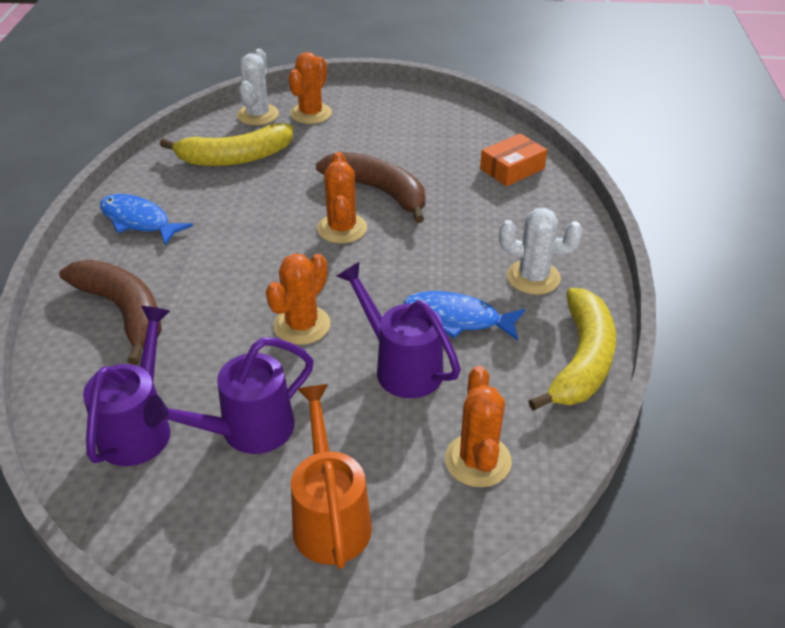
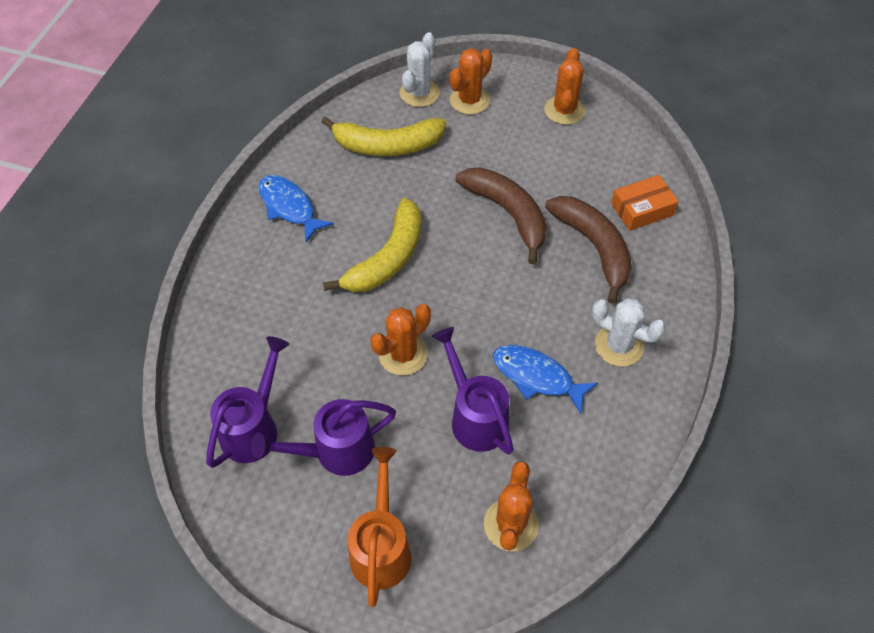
camera: 15 degrees right, 15 degrees up
(124, 312) = (261, 308): brown banana -> brown banana (594, 247)
(342, 228) = (463, 252): orange cactus -> orange cactus (564, 110)
(581, 361) = (631, 446): yellow banana -> yellow banana (388, 258)

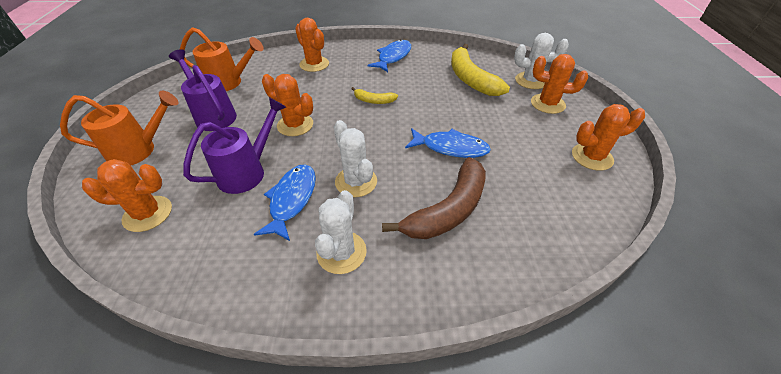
camera: 70 degrees right, 10 degrees down
(254, 427) = (229, 83): purple watering can -> orange watering can
(257, 307) = (314, 64): none -> orange cactus
(388, 258) = (373, 101): yellow banana -> yellow banana, size x0.50
(508, 213) = (450, 148): brown banana -> blue fish
(530, 312) = (356, 182): none -> white cactus
(642, 209) = (520, 238): orange box -> none

